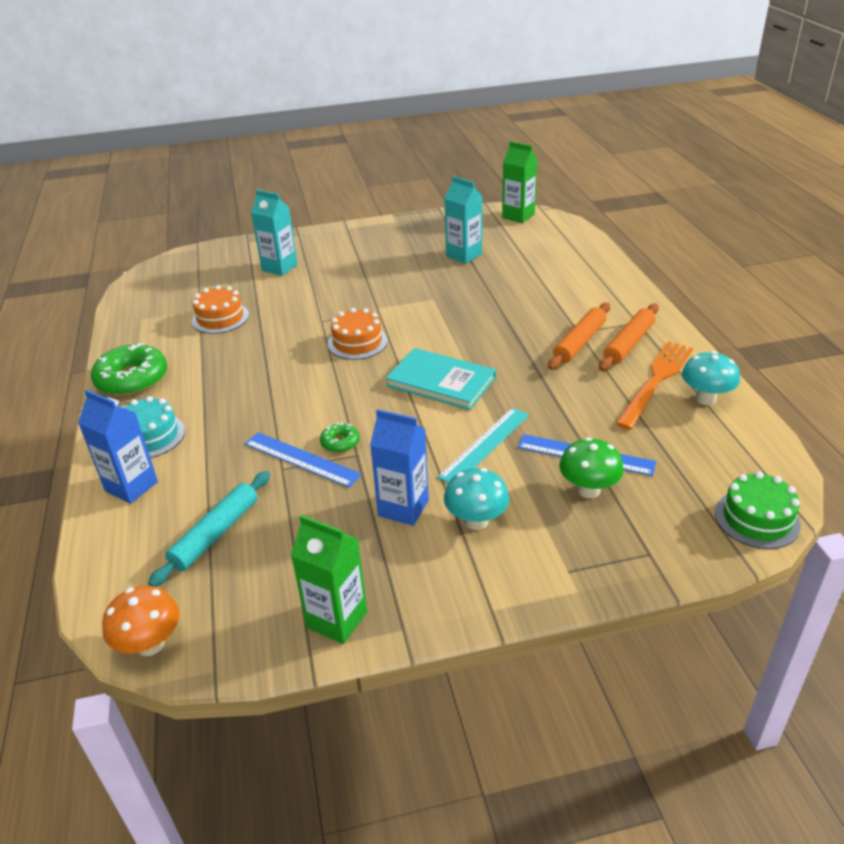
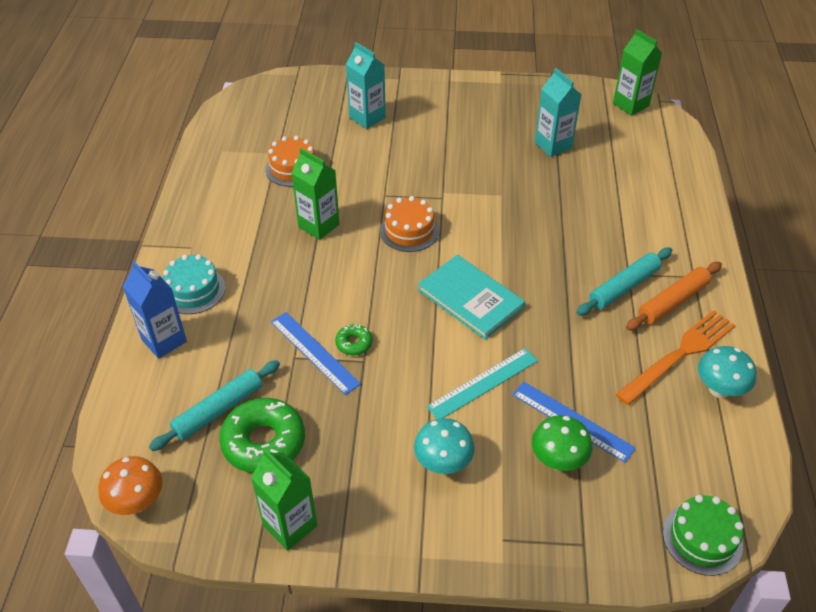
camera: 15 degrees right, 10 degrees up
(132, 379) = (195, 221): green donut -> green donut (264, 442)
(264, 357) = (318, 226): none -> green carton
(403, 508) = (384, 430): blue carton -> none
(579, 342) = (624, 287): orange rolling pin -> turquoise rolling pin

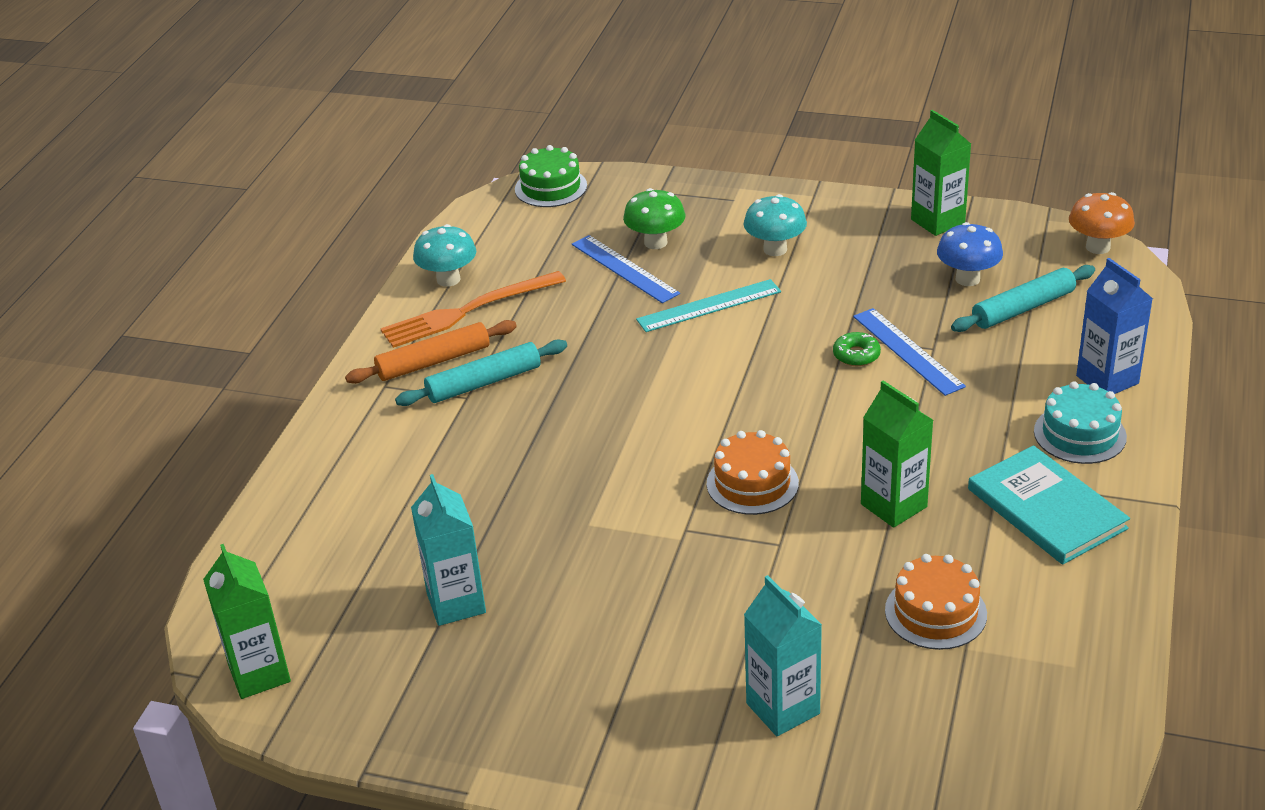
camera: 165 degrees left, 10 degrees down
(264, 442) = (967, 279): green donut -> blue mushroom
(470, 299) = (692, 388): turquoise book -> turquoise book (1046, 509)

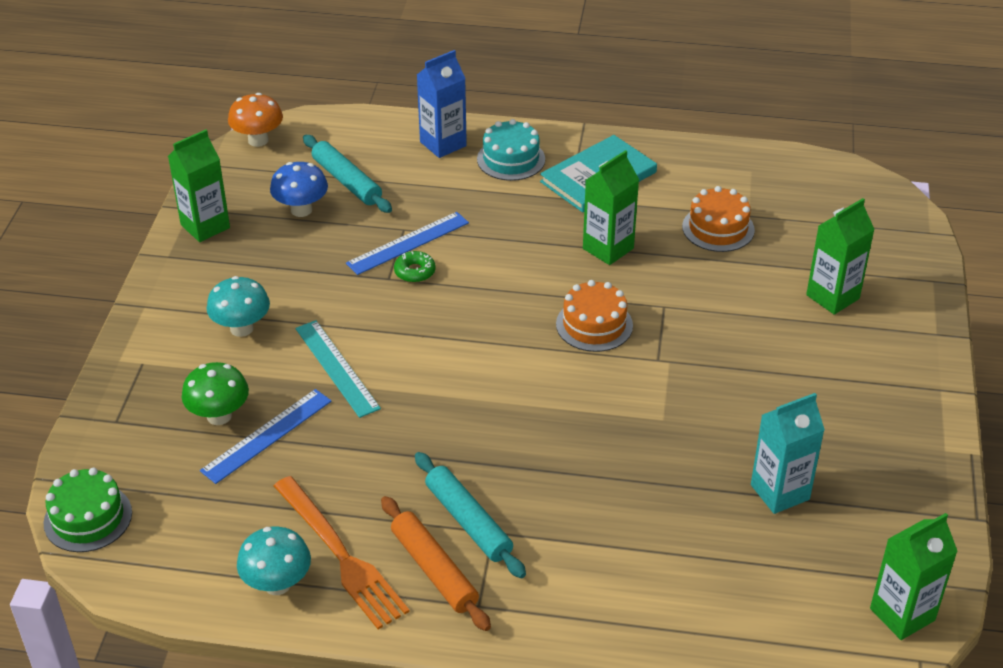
camera: 100 degrees left, 5 degrees up
(783, 708) = (832, 297): turquoise carton -> green carton

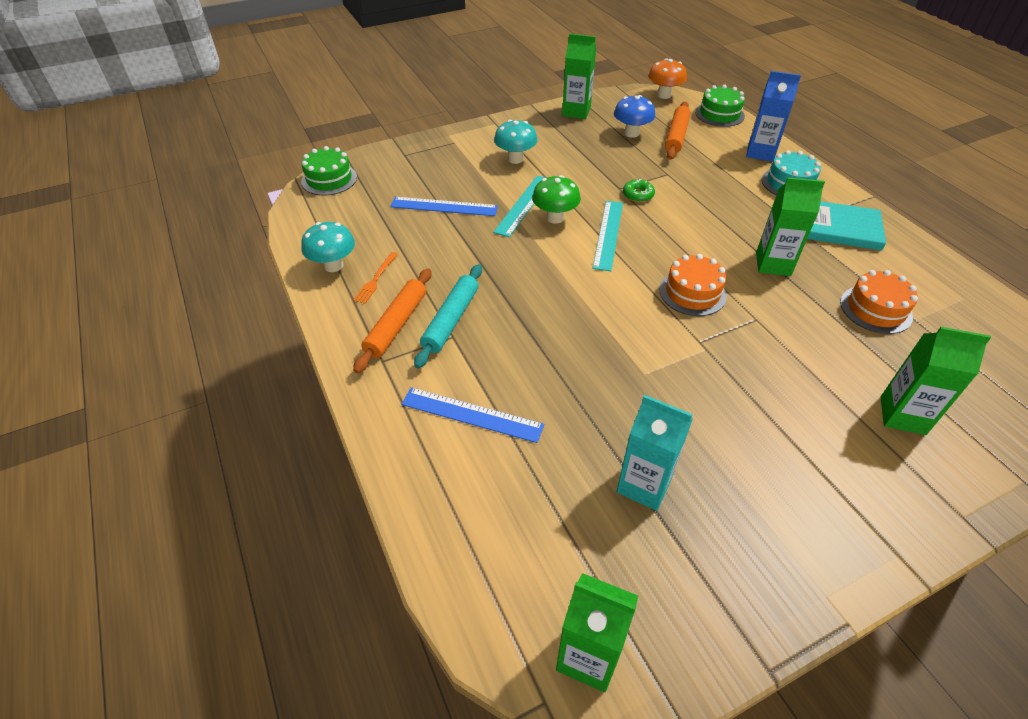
camera: 55 degrees right, 5 degrees up
(219, 416) = (442, 184): green mushroom -> green mushroom (555, 218)
(340, 555) = (376, 279): orange fork -> orange fork, size x0.49
(345, 125) = (719, 114): none -> green cake
(347, 181) = (676, 136): turquoise rolling pin -> orange rolling pin
(408, 243) = (658, 181): blue ruler -> blue ruler (471, 415)
(454, 331) = (608, 234): none -> turquoise ruler

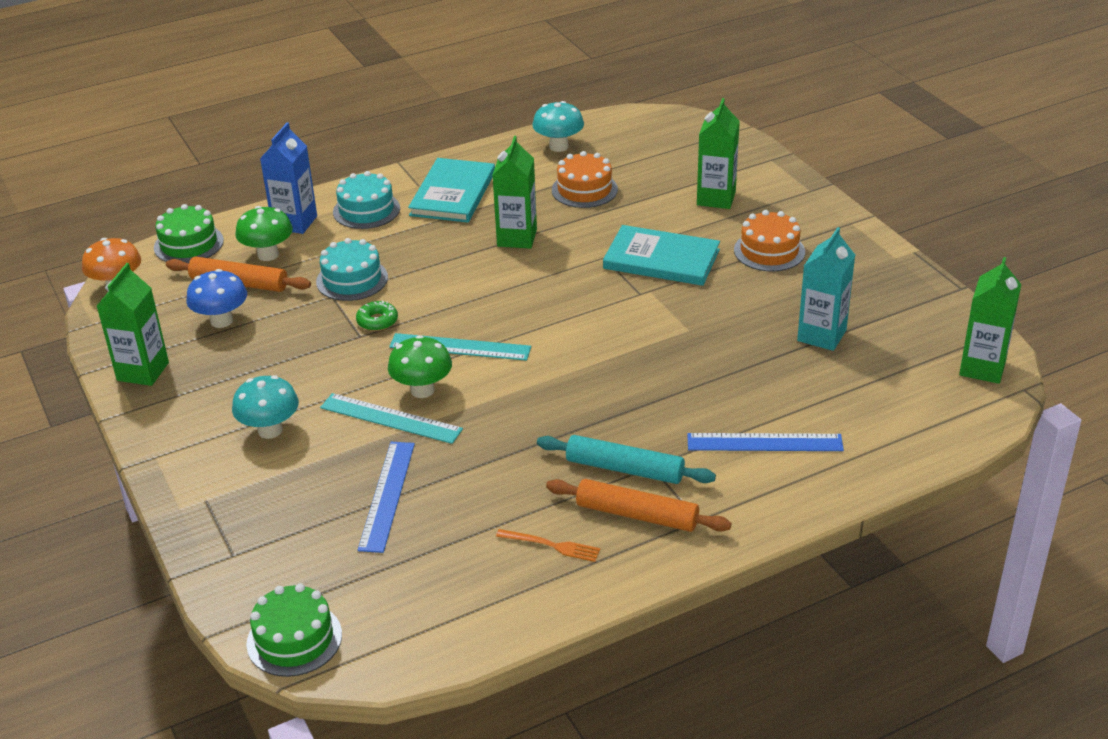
camera: 90 degrees left, 10 degrees down
(333, 265) = (523, 594): turquoise mushroom -> turquoise mushroom (558, 146)
(471, 415) = (764, 443): blue ruler -> blue ruler turned 75 degrees clockwise
(690, 181) = (352, 279): none -> turquoise cake
(692, 292) = (565, 292): orange cake -> orange cake (769, 251)
(714, 145) = (268, 255): none -> green mushroom
(763, 360) = (661, 259): none -> turquoise book

